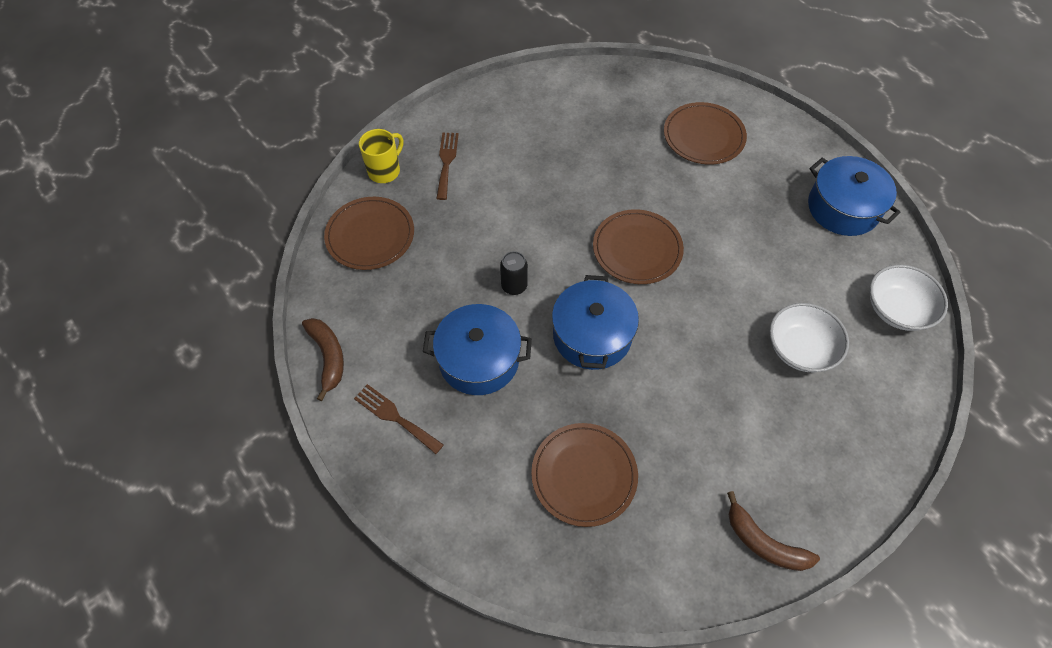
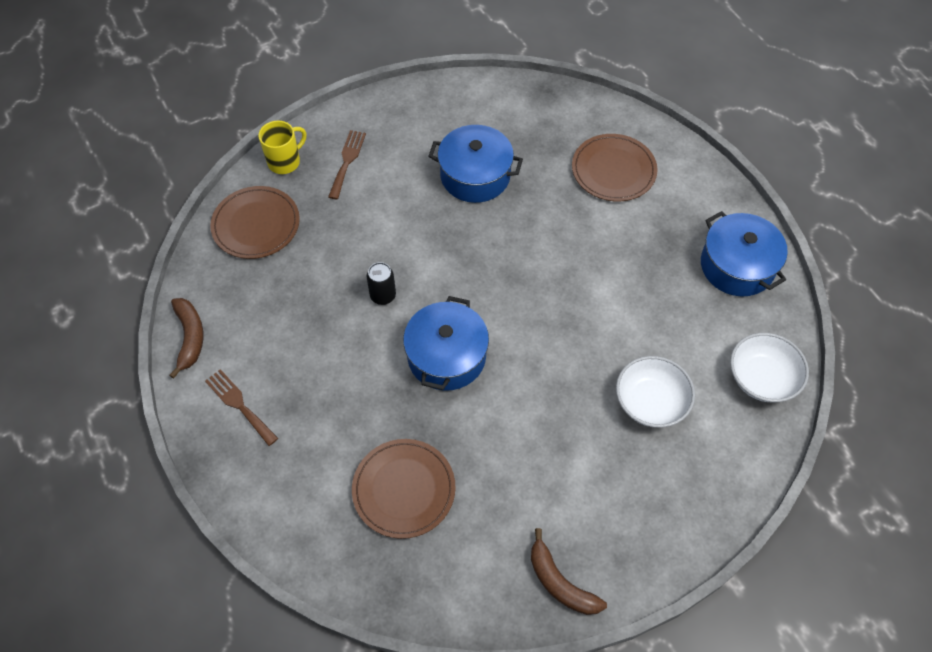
camera: 10 degrees right, 0 degrees up
(479, 360) = (331, 363): blue pot -> blue pot (475, 175)
(637, 249) = (514, 277): brown plate -> none

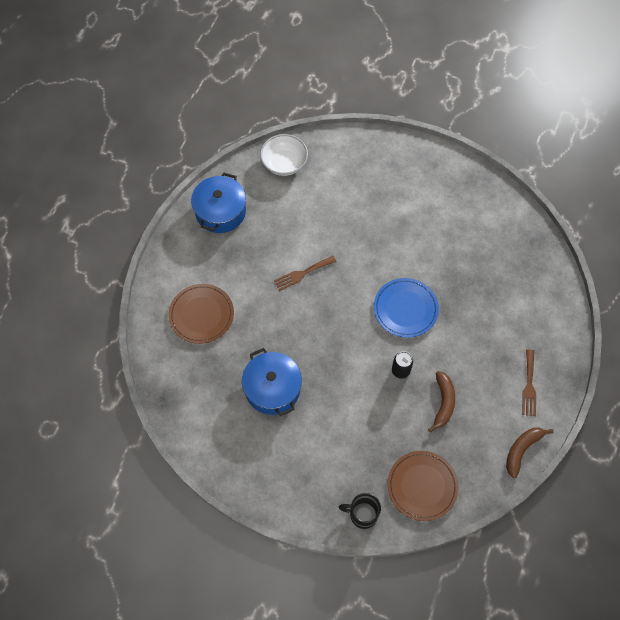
camera: 130 degrees left, 5 degrees up
(285, 161) = (362, 515): yellow mug -> black mug
(347, 161) = (327, 475): brown fork -> brown fork (302, 273)
(404, 489) = (491, 272): brown plate -> none
(446, 356) = (405, 309): blue pot -> blue plate
(560, 583) = (467, 180): brown banana -> brown banana (443, 403)
(650, 402) = (343, 201): white bowl -> none

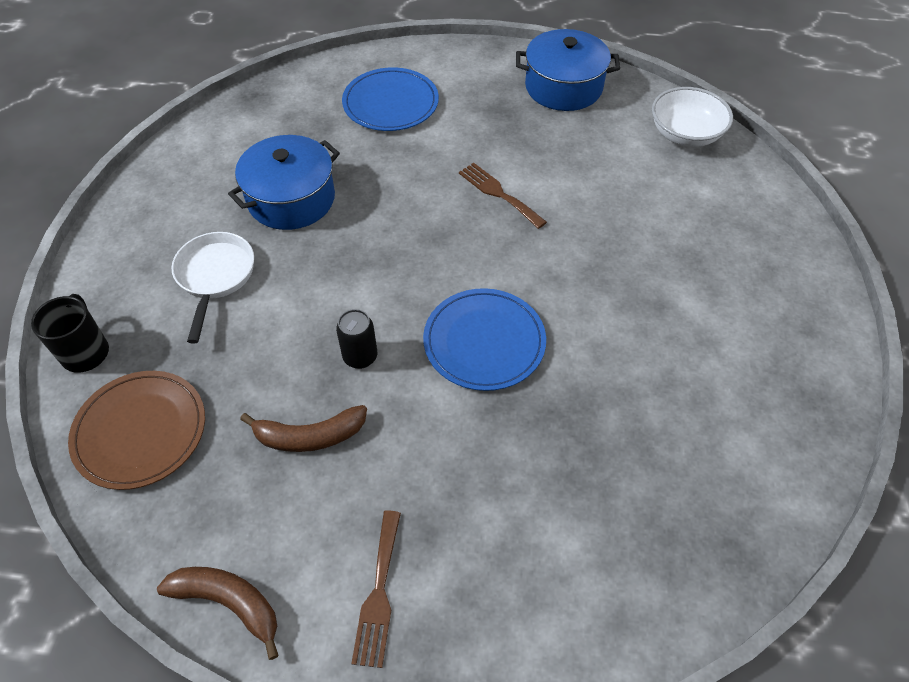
camera: 75 degrees right, 10 degrees down
(201, 315) = (390, 103): brown plate -> blue plate
(324, 439) = (215, 277): none -> white pan
(529, 386) = (378, 593): brown fork -> brown fork turned 75 degrees counterclockwise

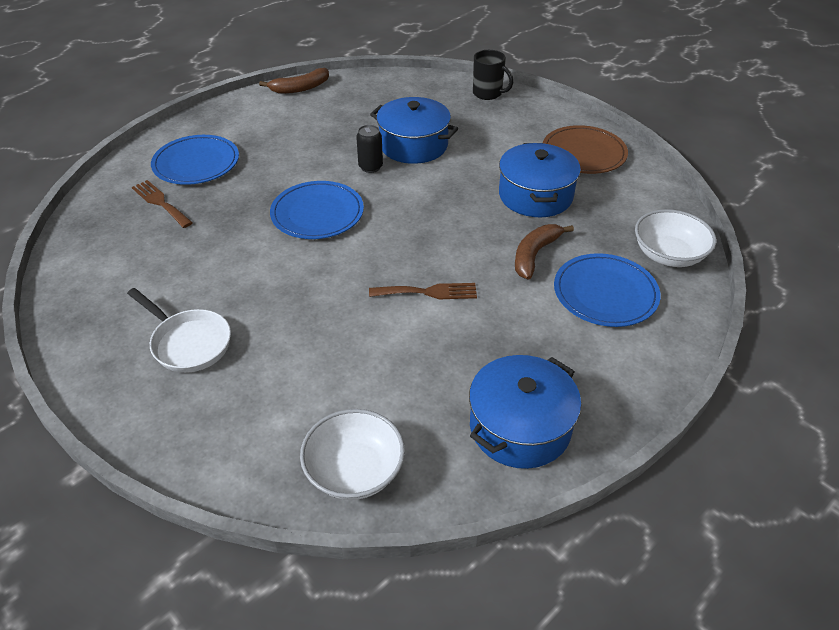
camera: 130 degrees right, 10 degrees down
(140, 431) = (416, 94): brown plate -> brown plate (584, 153)
(215, 277) = (495, 144): white pan -> white pan (188, 343)
(279, 348) = (413, 145): none -> blue pot
(306, 90) = (668, 255): none -> white bowl
(309, 436) = (346, 133): brown banana -> brown banana (534, 255)
(378, 593) = (246, 120): brown fork -> brown fork (160, 202)
(525, 552) = (196, 163): none -> blue plate

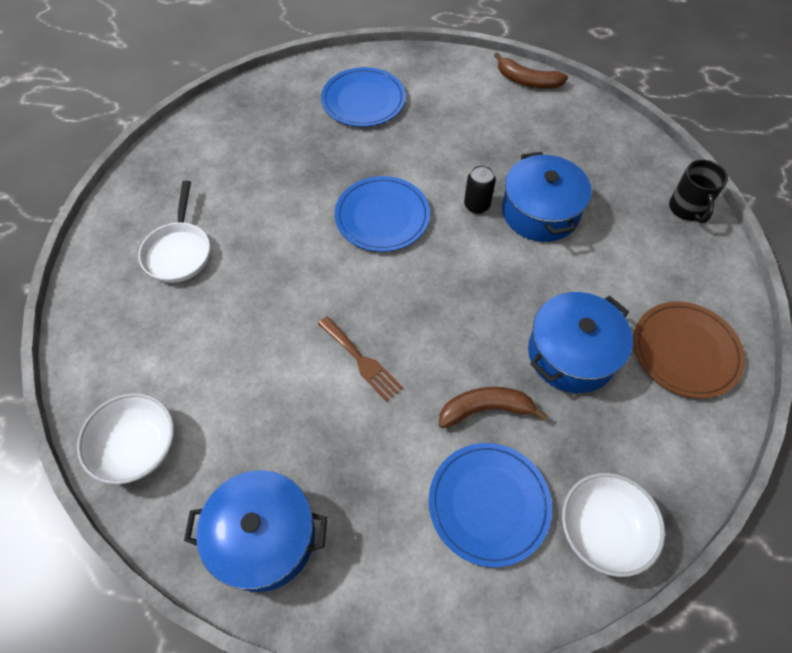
camera: 50 degrees right, 15 degrees up
(160, 202) = (300, 118): brown fork -> none

